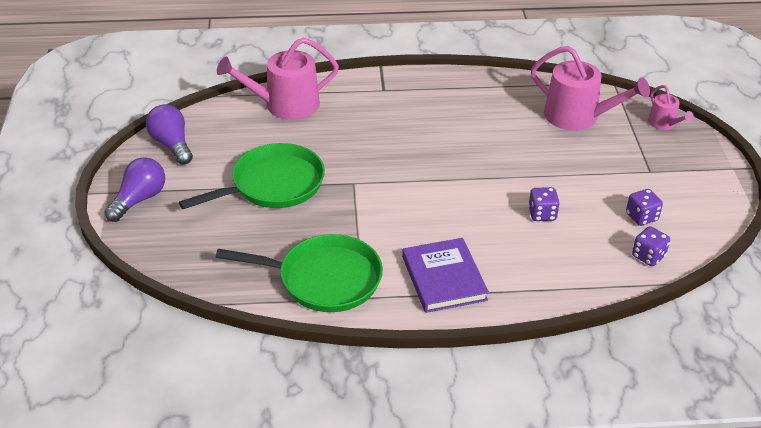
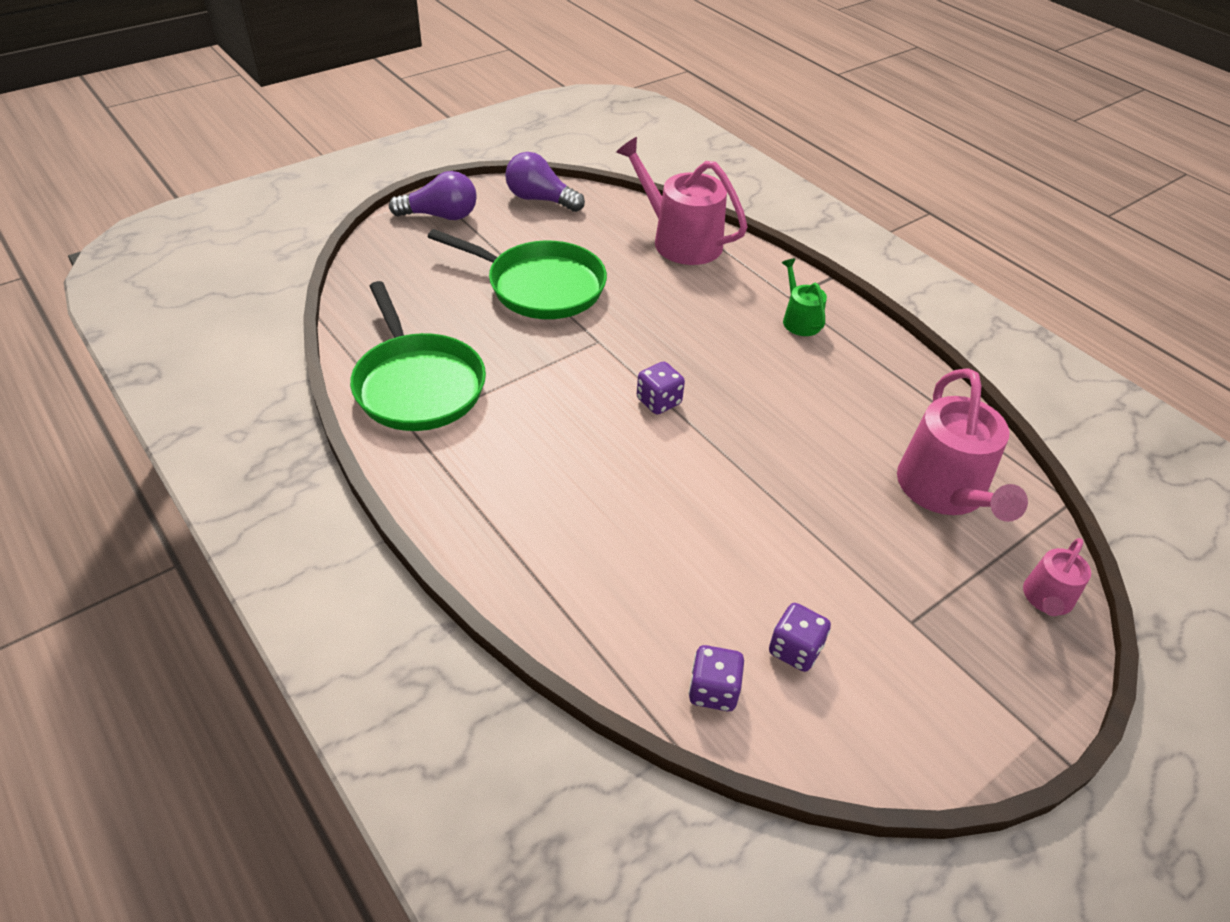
camera: 55 degrees right, 5 degrees up
(172, 144) = (540, 199): purple light bulb -> purple light bulb turned 90 degrees counterclockwise
(407, 96) = (799, 320): none -> green watering can
(444, 278) = (493, 483): purple book -> none
(542, 214) = (697, 531): purple dice -> purple dice (658, 401)

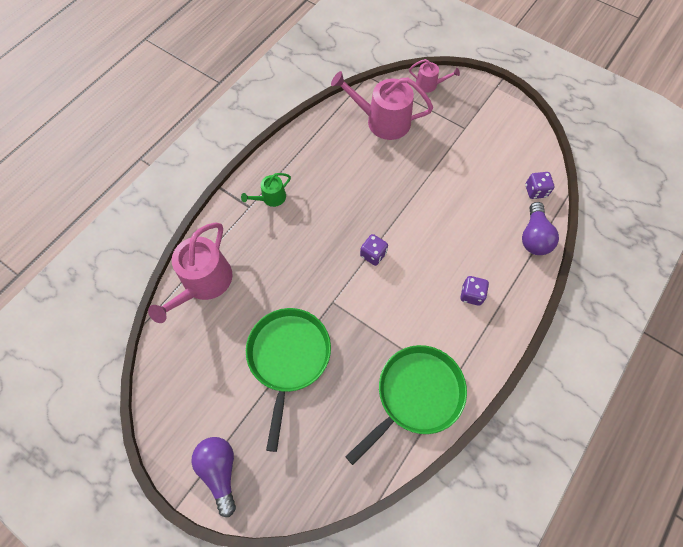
camera: 105 degrees left, 20 degrees up
(540, 199) = (174, 399): purple light bulb -> purple light bulb (534, 237)
(795, 650) = (500, 166): purple dice -> purple dice (471, 295)
(945, 491) = (382, 121): pink watering can -> pink watering can turned 150 degrees counterclockwise

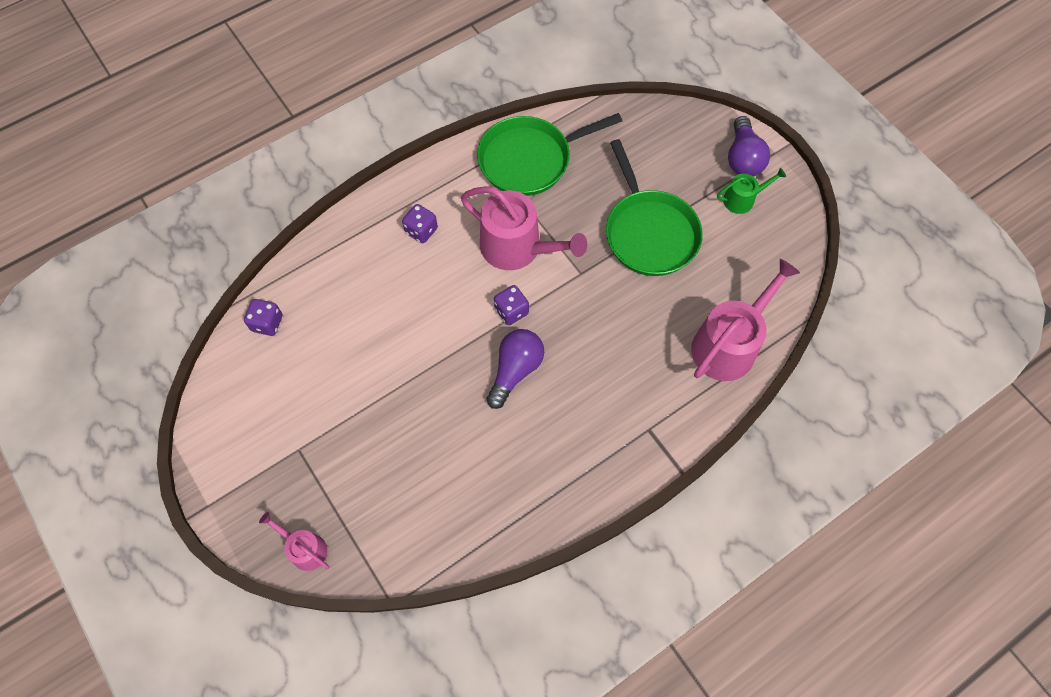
camera: 160 degrees left, 0 degrees up
(271, 198) = (615, 432): green watering can -> green watering can (742, 199)
(288, 357) = (649, 232): green pan -> green pan turned 45 degrees counterclockwise
(382, 121) = (409, 504): pink watering can -> pink watering can (517, 248)
(534, 237) = (310, 268): purple light bulb -> purple light bulb (515, 370)

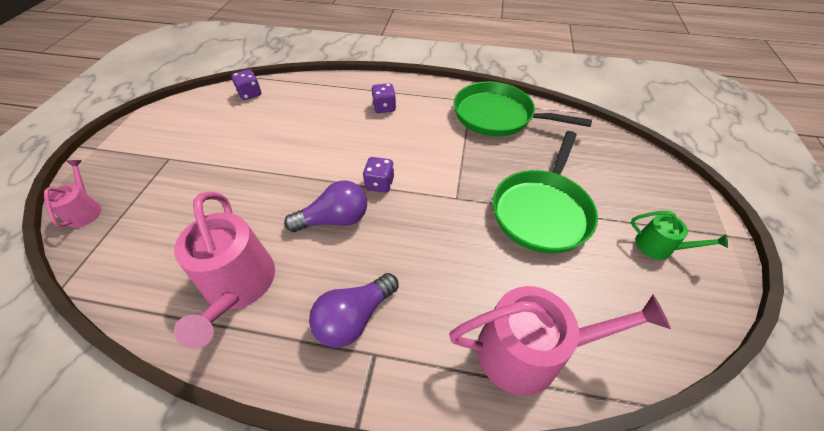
camera: 45 degrees right, 15 degrees down
(517, 248) = (430, 153): pink watering can -> pink watering can (238, 286)
(743, 158) = (687, 219): purple light bulb -> purple light bulb (354, 318)

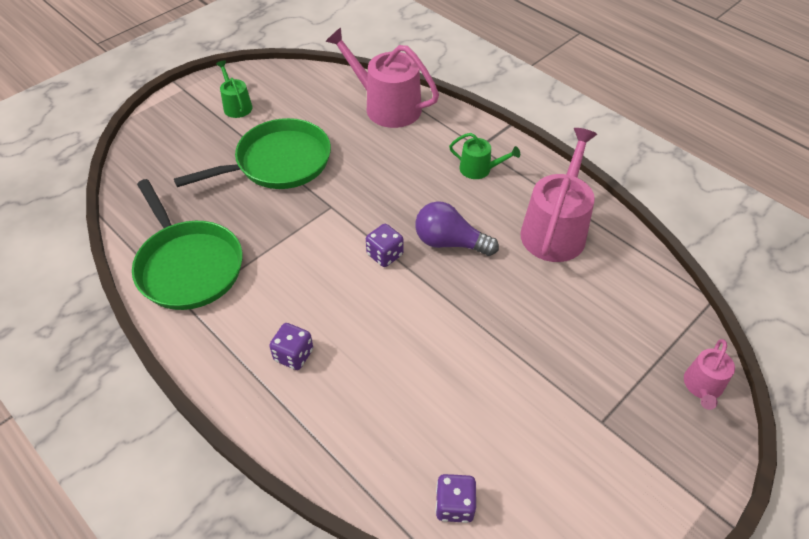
camera: 145 degrees left, 0 degrees up
(354, 318) = (479, 169): purple light bulb -> green watering can

